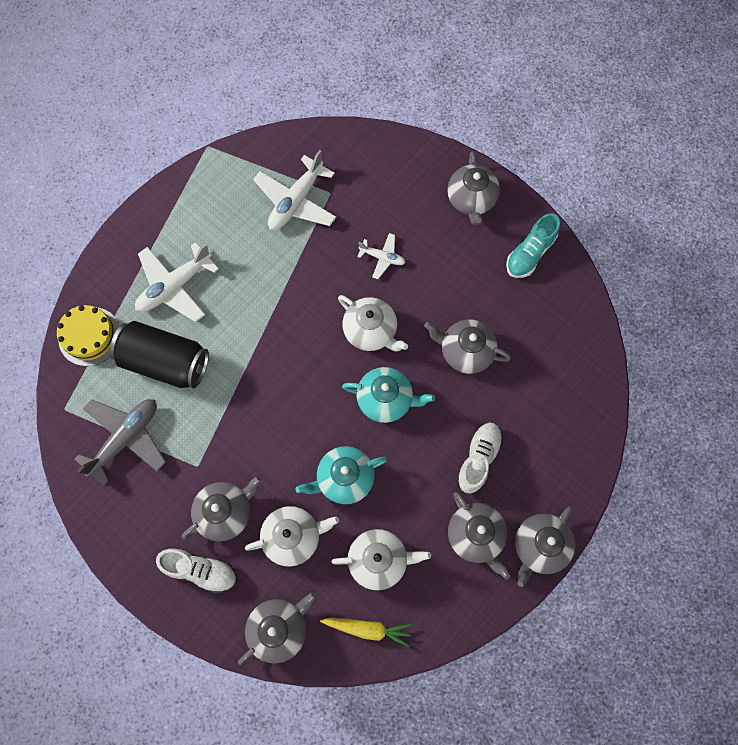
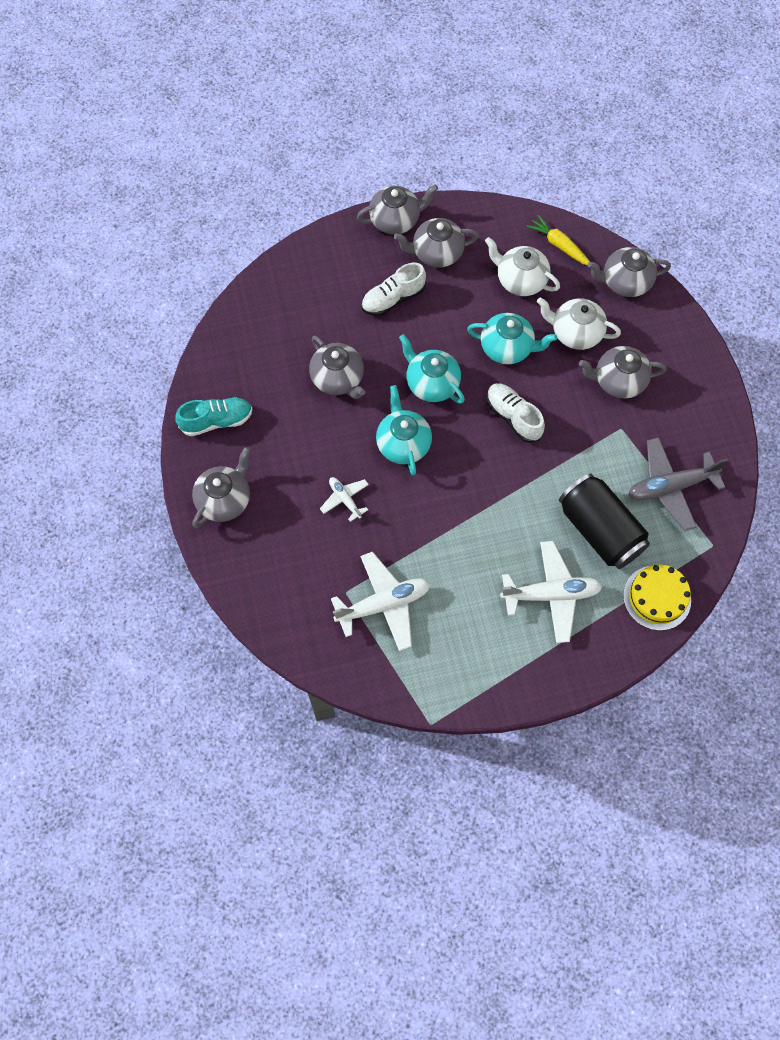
camera: 145 degrees left, 5 degrees down
(200, 570) = (662, 353): white shoe -> white shoe (513, 417)
(371, 331) = (403, 444): white teapot -> turquoise teapot
(475, 536) = (436, 253): grey teapot -> grey teapot turned 105 degrees counterclockwise

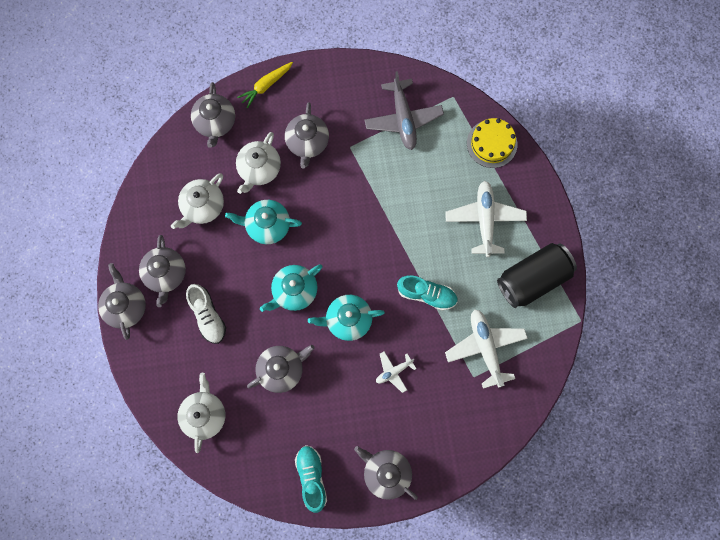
camera: 85 degrees left, 10 degrees up
(282, 308) = (204, 414): none -> white teapot
(444, 530) = (426, 294): none -> turquoise shoe
(507, 348) = (267, 225): turquoise teapot -> turquoise teapot turned 105 degrees counterclockwise
(513, 417) = (332, 229): white shoe -> none
(559, 245) = (171, 170): yellow carrot -> yellow carrot (266, 85)
(599, 530) = (435, 176): black can -> black can (533, 278)

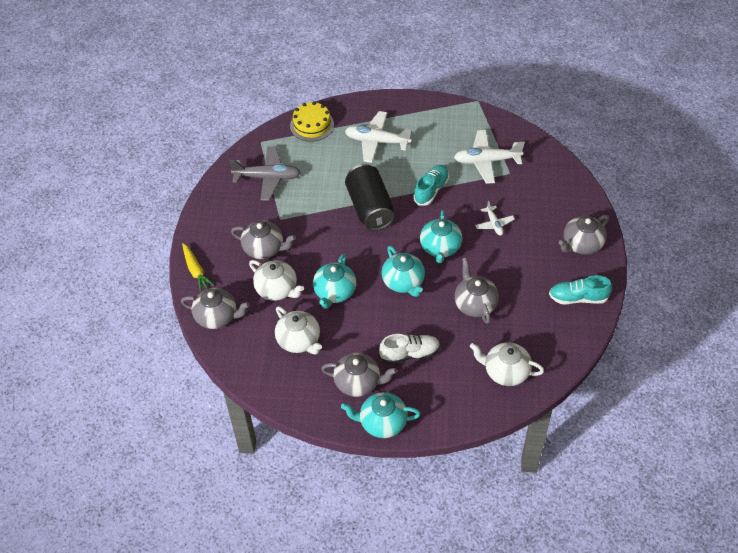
camera: 75 degrees left, 25 degrees down
(126, 306) = (382, 423): grey teapot -> turquoise teapot
(533, 278) = (436, 122): black can -> black can (370, 208)

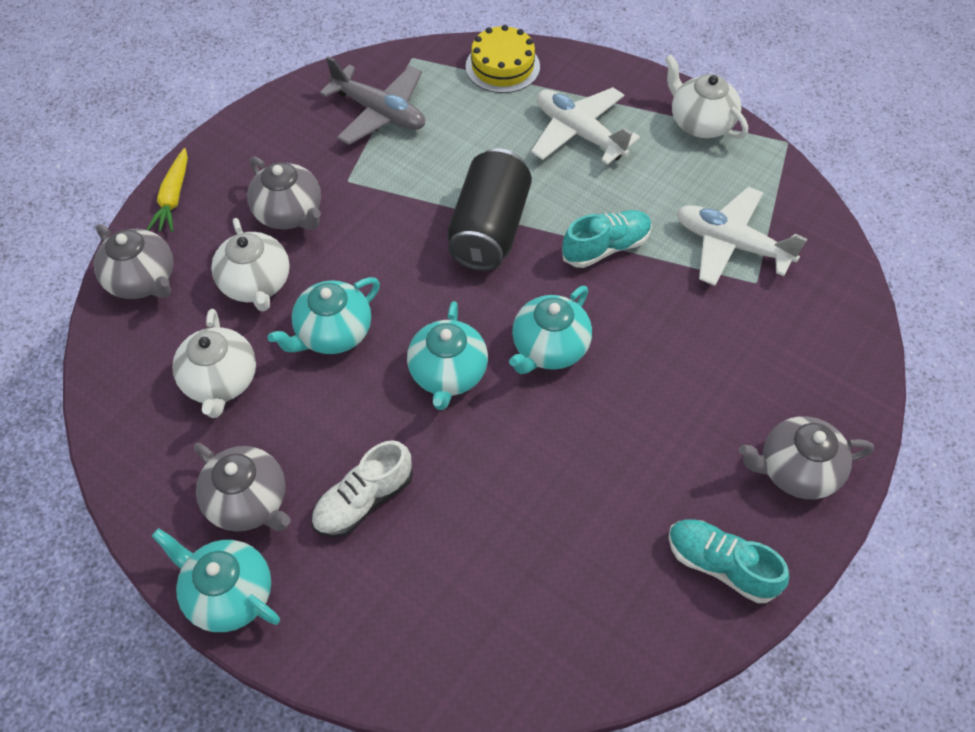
camera: 30 degrees right, 5 degrees up
(409, 354) = (364, 500): white shoe -> white shoe turned 120 degrees clockwise
(475, 304) = (533, 474): grey teapot -> none
(494, 224) = (667, 354): white plane -> none
(505, 372) = (494, 627): white teapot -> white teapot (700, 123)

